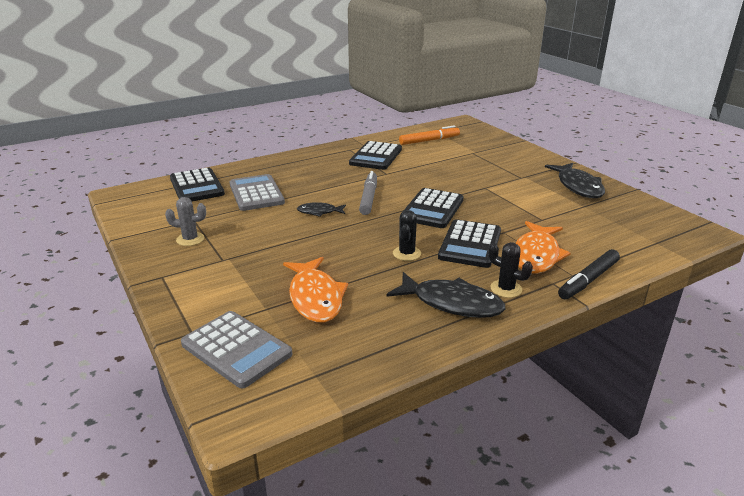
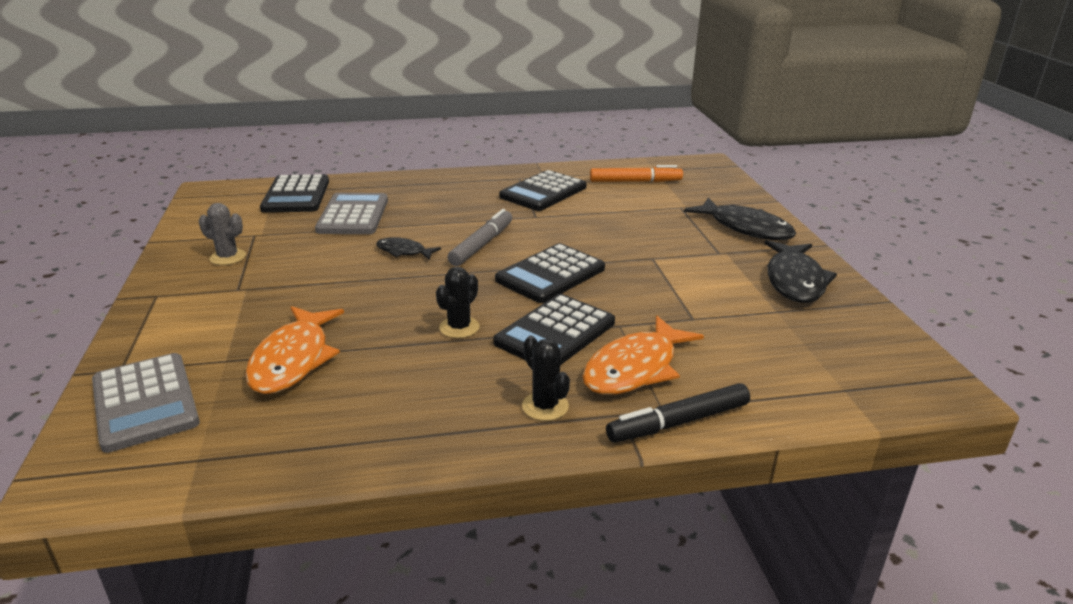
camera: 20 degrees right, 0 degrees up
(451, 303) = (452, 408): black fish -> black fish (745, 228)

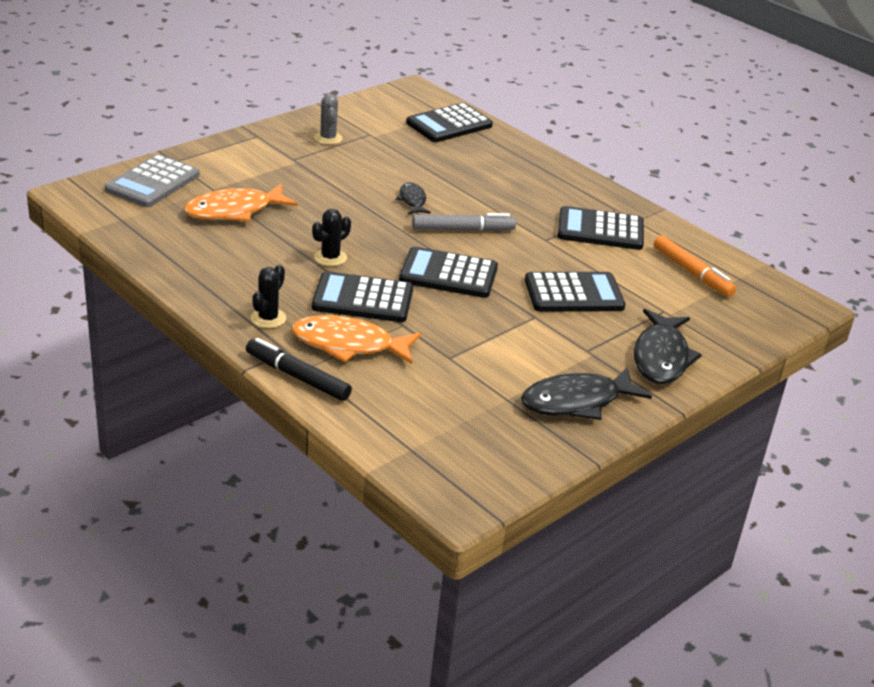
camera: 55 degrees right, 5 degrees up
(353, 215) = (445, 159): grey calculator -> none
(459, 327) = (330, 257): black cactus -> black cactus turned 45 degrees counterclockwise
(629, 231) = (574, 294): none -> black calculator

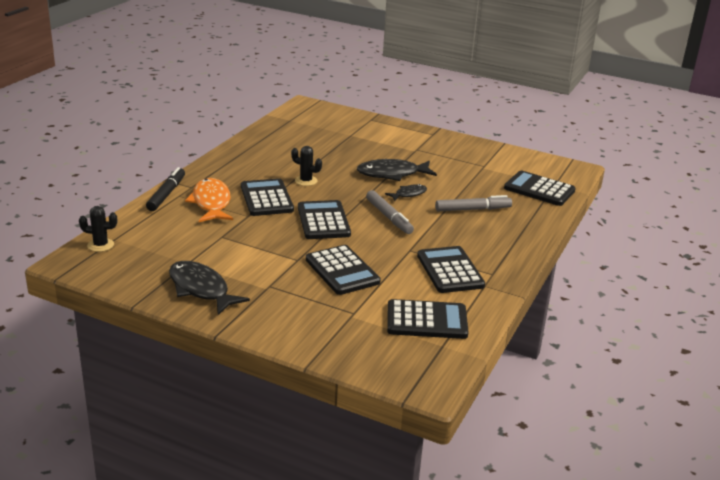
camera: 70 degrees right, 5 degrees down
(153, 182) = (339, 119): grey calculator -> none
(234, 211) = (331, 145): orange fish -> none
(268, 318) = (221, 176): black cactus -> black cactus (100, 245)
(328, 138) = (459, 154): grey cactus -> none
(473, 175) = (473, 209): none -> grey marker
(661, 357) = (284, 318): black fish -> black fish (392, 174)
(692, 272) = (427, 320): orange marker -> black calculator

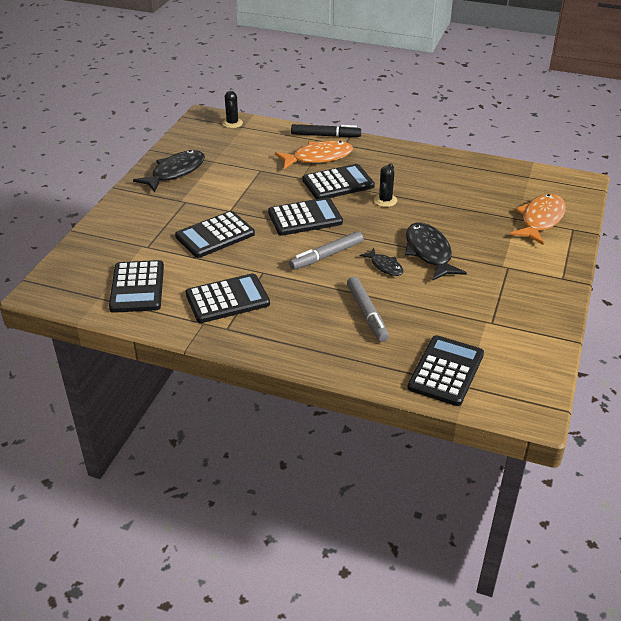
camera: 85 degrees right, 10 degrees up
(355, 127) = (540, 220): none -> orange fish

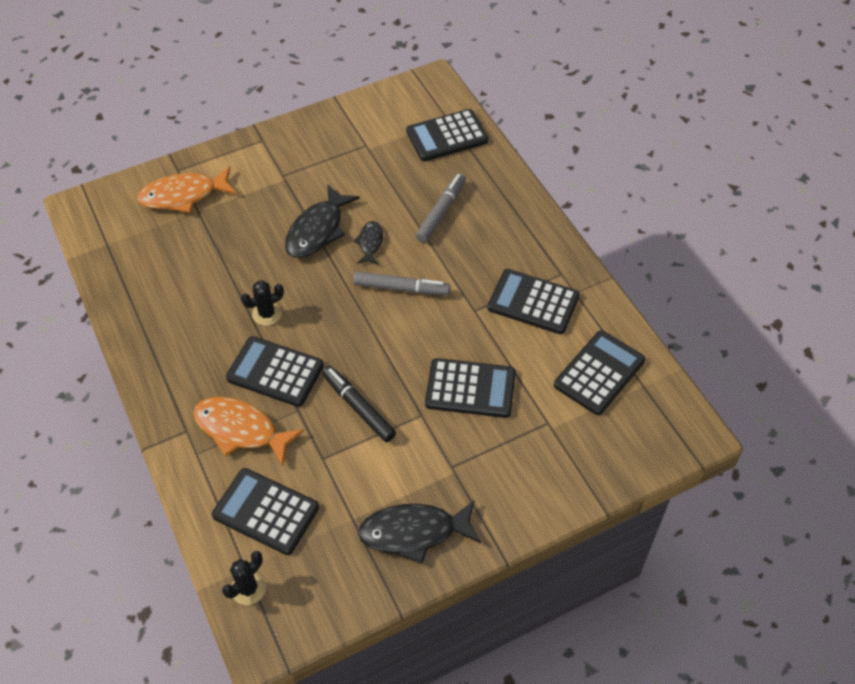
camera: 135 degrees left, 15 degrees up
(305, 218) = (364, 348): black calculator -> black calculator (266, 512)
(325, 135) = (183, 464): black marker -> black marker (358, 407)

